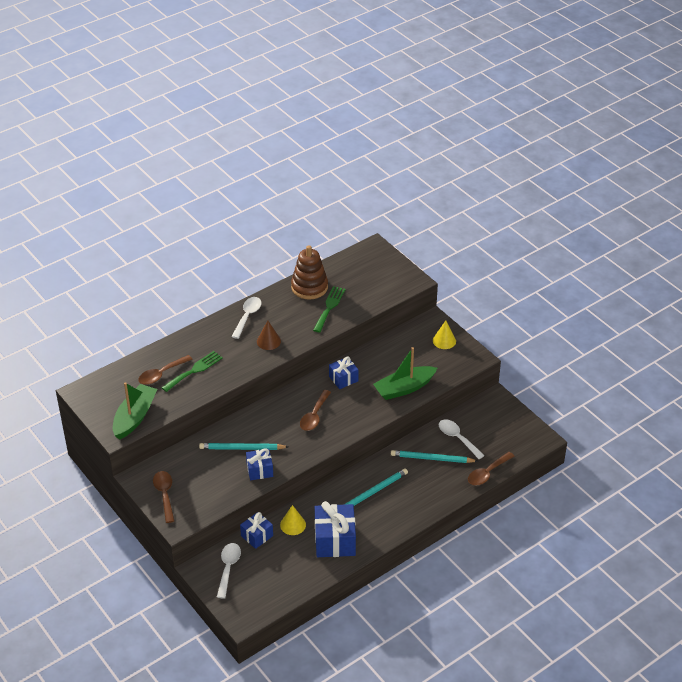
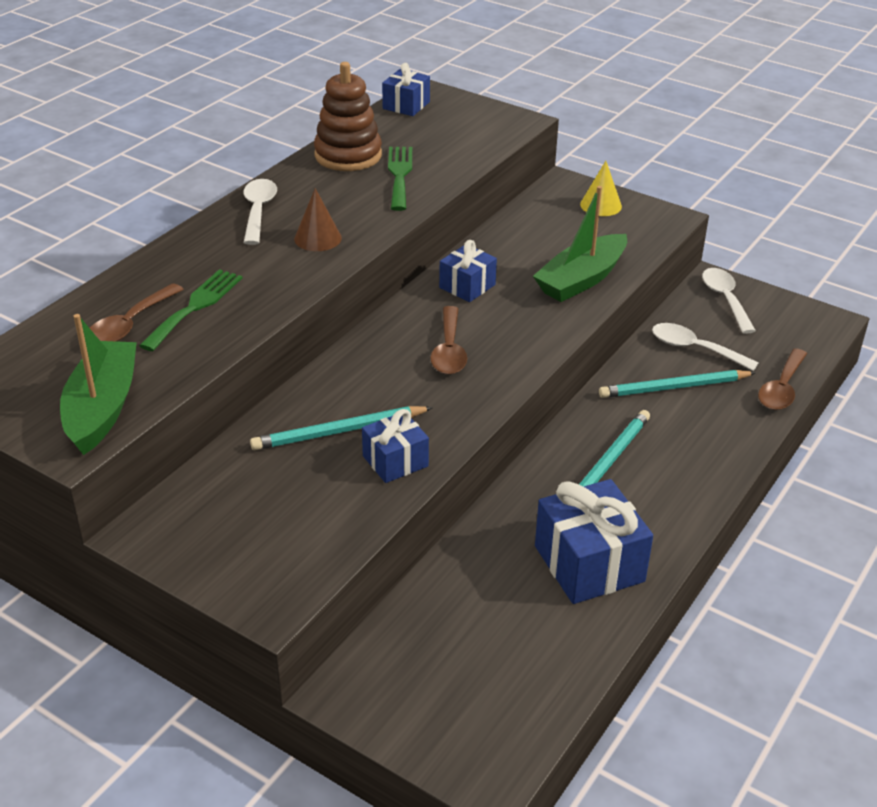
camera: 20 degrees left, 5 degrees down
(164, 494) = (215, 552): brown spoon -> none
(228, 568) = (402, 674): white spoon -> white spoon (725, 299)
(257, 536) = (430, 595): blue gift -> blue gift (406, 105)
(293, 525) = (491, 556): yellow cone -> none

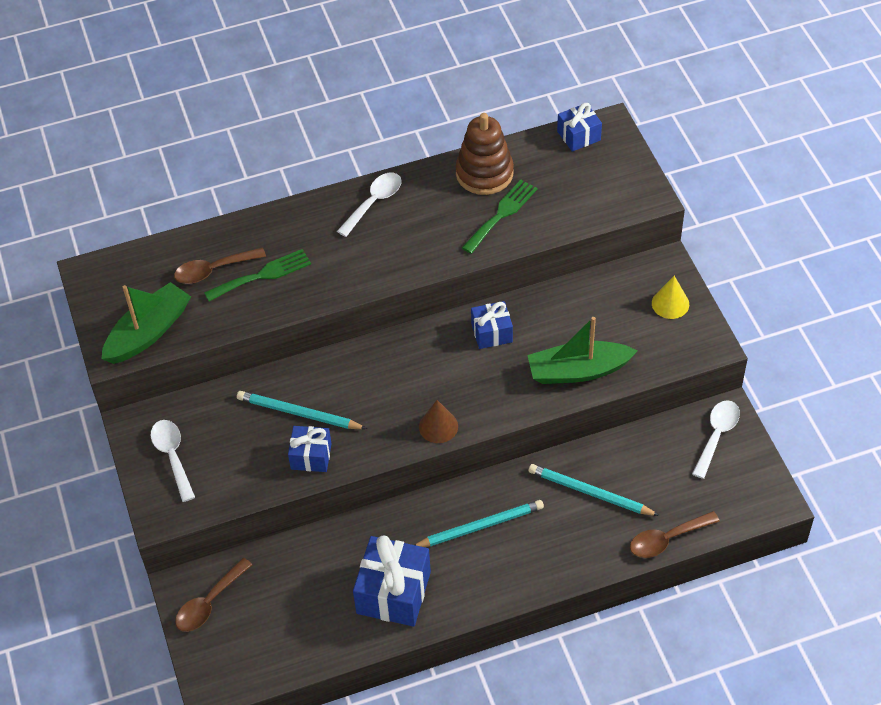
camera: 40 degrees right, 15 degrees up
(317, 238) = (389, 251): brown cone -> brown cone (438, 426)
(449, 350) = (425, 385): brown spoon -> brown spoon (209, 603)
(694, 349) = (642, 468): white spoon -> white spoon (172, 456)

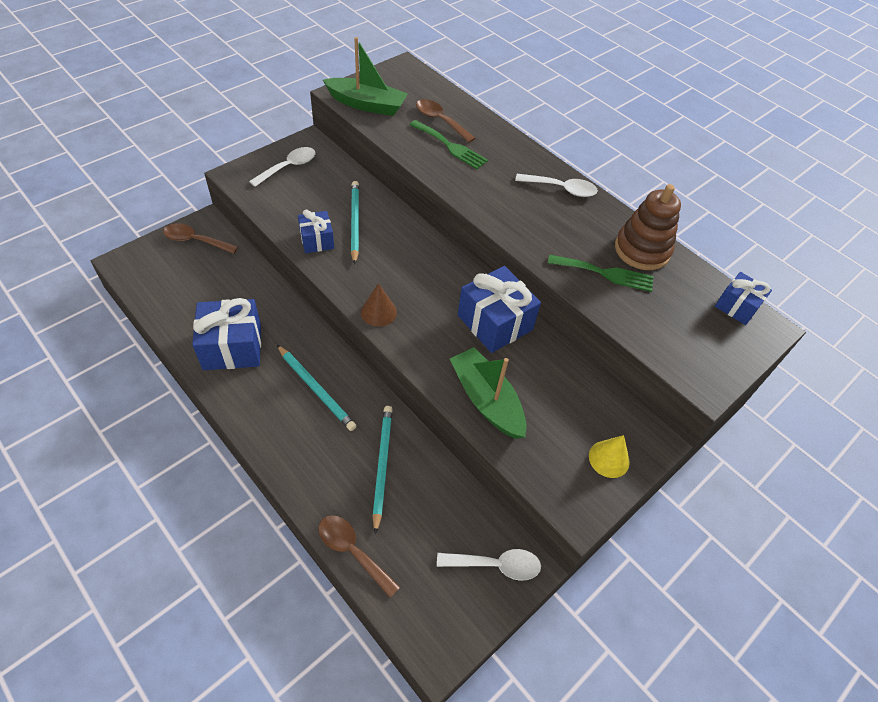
camera: 60 degrees right, 0 degrees up
(491, 333) = (495, 322): blue gift -> blue gift, size x1.71

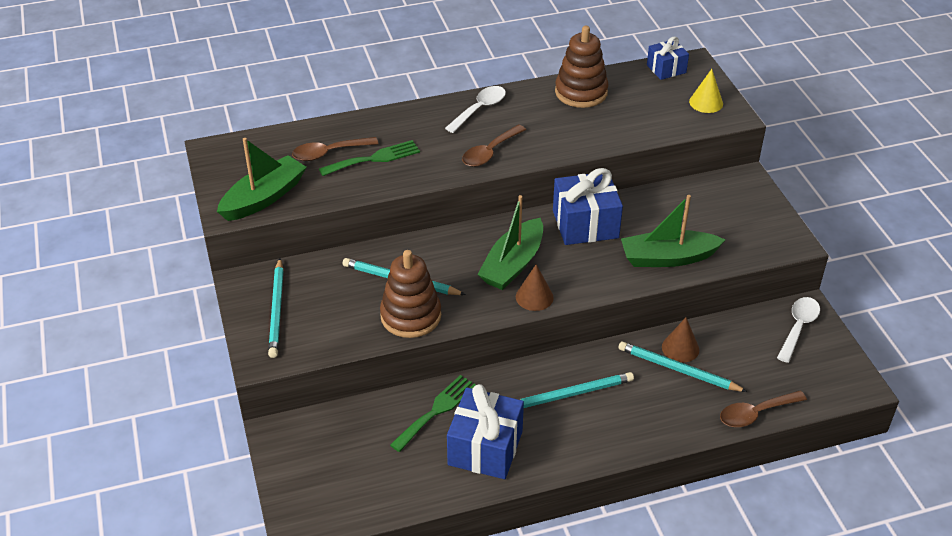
camera: 60 degrees left, 10 degrees down
(195, 240) = (301, 448): brown spoon -> brown spoon (490, 152)
(288, 167) = (277, 310): white spoon -> turquoise pencil
(317, 240) = (411, 316): blue gift -> brown stacking toy
(411, 460) = (680, 348): none -> brown cone
(412, 286) = (513, 264): none -> green boat
(605, 273) = (597, 122): green fork -> green fork (436, 410)
(609, 459) = (752, 209): yellow cone -> yellow cone (706, 102)

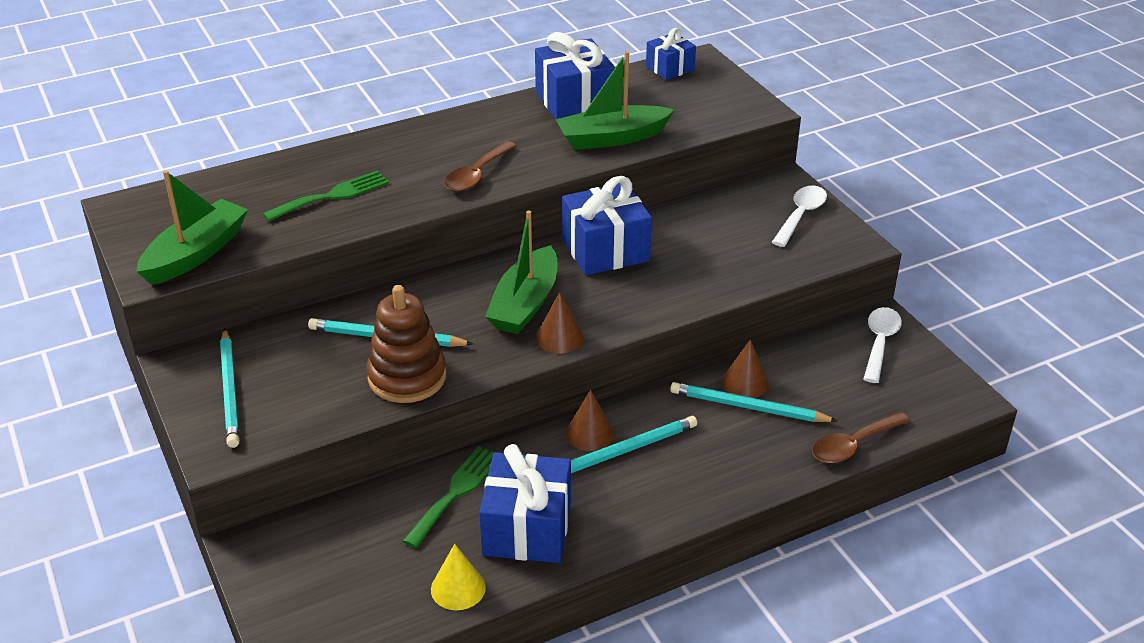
camera: 10 degrees left, 5 degrees down
(329, 153) = (272, 195): brown spoon -> none
(480, 109) = (455, 130): white spoon -> white spoon (801, 215)
(548, 375) = (590, 433): none -> brown cone
(581, 92) = (574, 101): brown stacking toy -> blue gift
(667, 258) = (713, 276): green boat -> green boat (612, 138)
(706, 102) = (725, 98): yellow cone -> yellow cone (458, 588)

